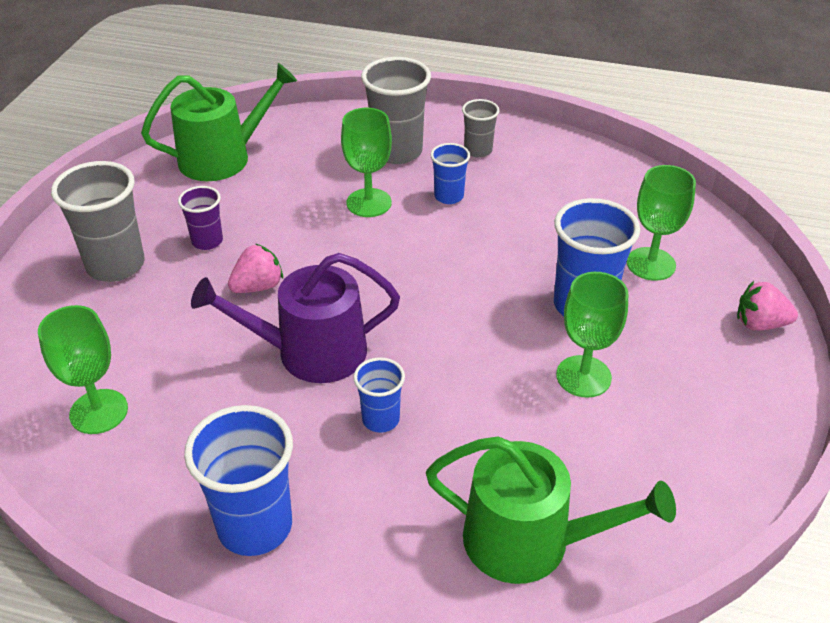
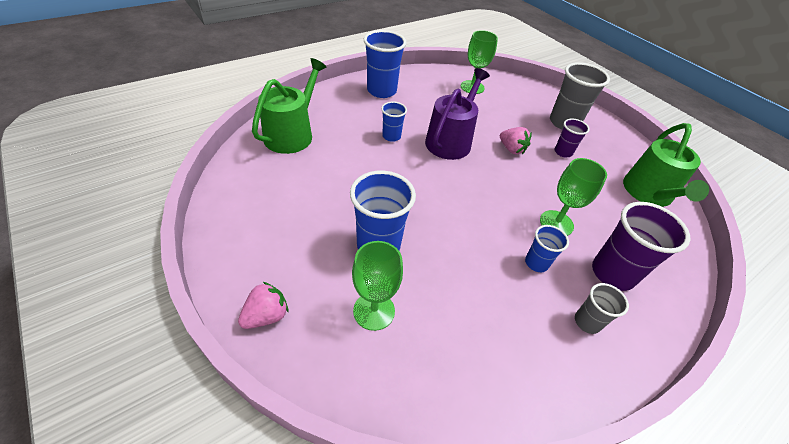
camera: 125 degrees right, 5 degrees up
(258, 286) = (511, 149): pink strawberry -> pink strawberry turned 45 degrees counterclockwise
(397, 152) = (612, 273): grey cup -> purple cup
(529, 541) = (292, 134): green watering can -> green watering can turned 150 degrees clockwise
(583, 376) = (336, 205): green goblet -> none

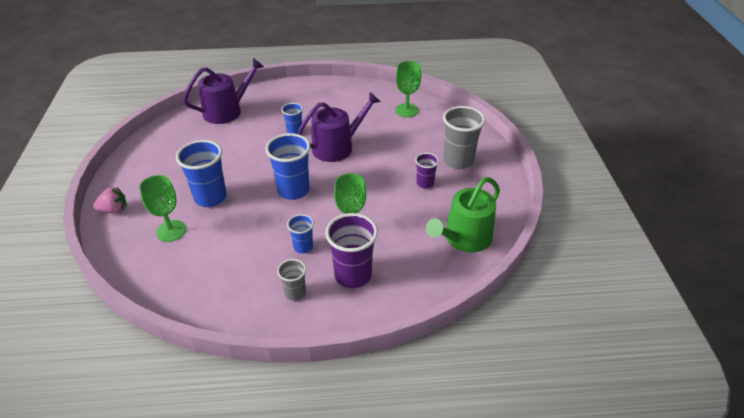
camera: 35 degrees right, 5 degrees down
(292, 134) = (227, 111): green watering can -> purple watering can
(381, 91) = (324, 95): blue cup -> blue cup (293, 190)
(511, 149) = (381, 167): pink strawberry -> none

